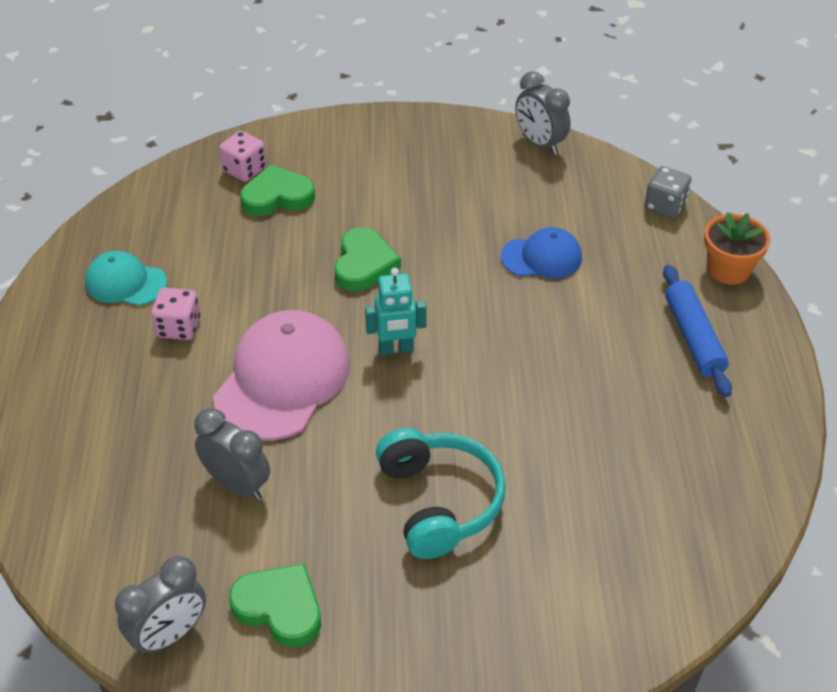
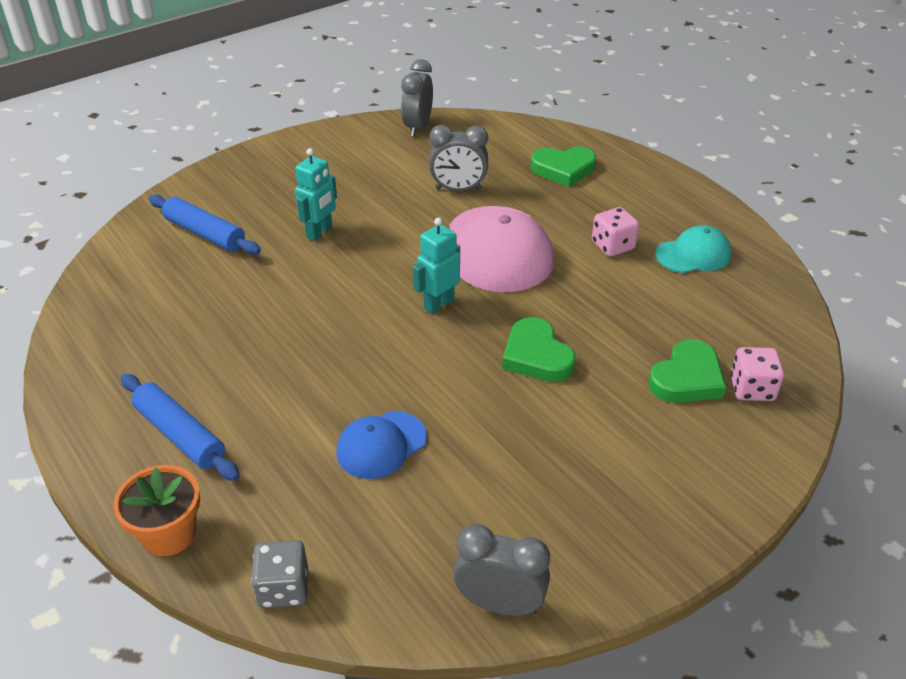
camera: 145 degrees right, 5 degrees down
(280, 608) = (371, 156): green heart -> green heart (563, 169)
(439, 502) = (320, 232): turquoise headphones -> turquoise robot
(568, 573) = (205, 233): none -> blue rolling pin

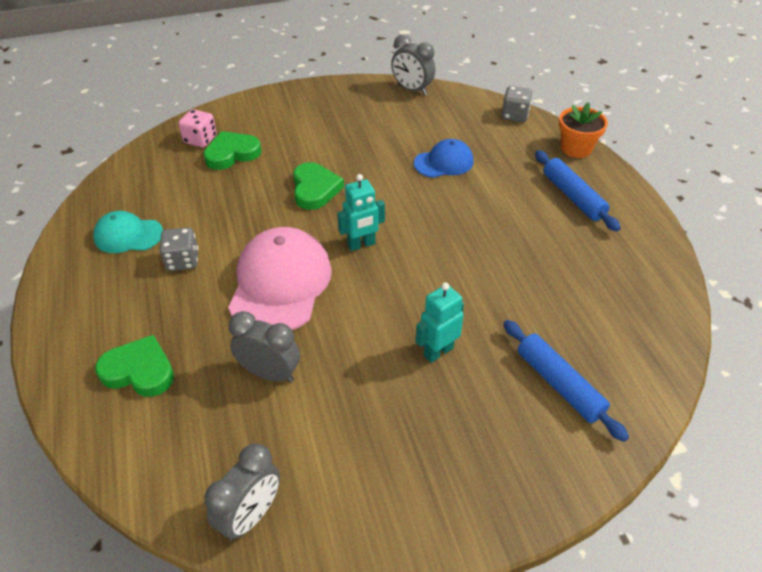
camera: 160 degrees left, 5 degrees up
(612, 246) = (182, 261): pink dice -> grey dice

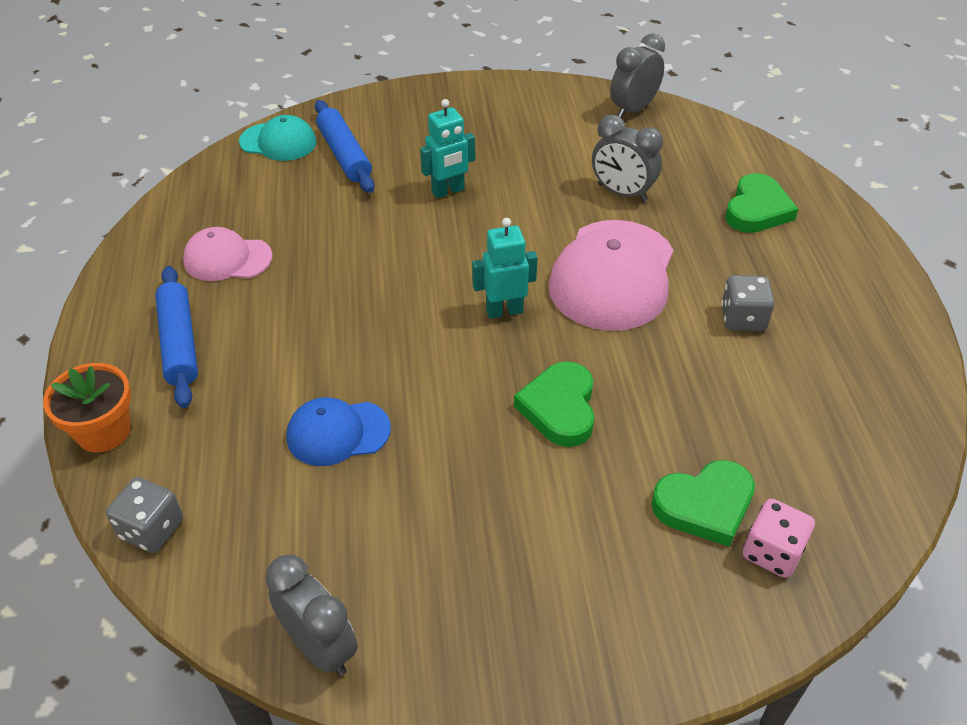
camera: 170 degrees left, 0 degrees up
(128, 235) = (832, 365): turquoise cap -> turquoise cap (278, 142)
(139, 371) = (757, 209): green heart -> green heart turned 90 degrees counterclockwise
(588, 258) = (227, 259): none -> pink cap

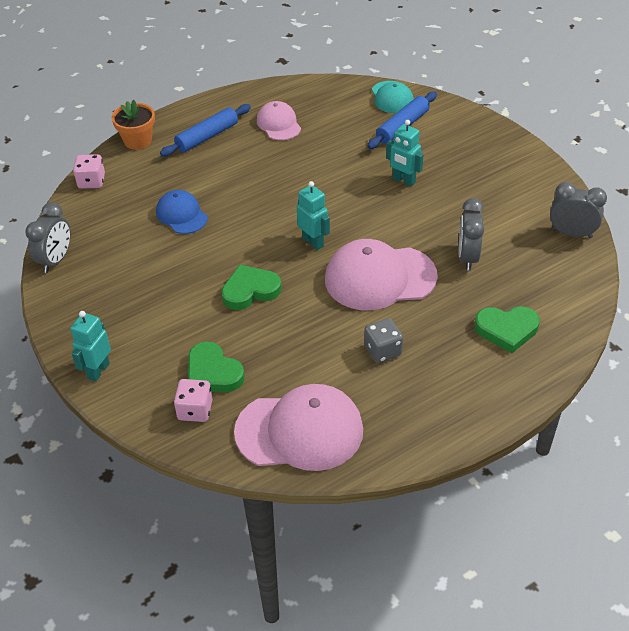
camera: 65 degrees right, 0 degrees up
(152, 529) = (91, 181): grey dice -> pink dice
(633, 659) = (98, 371): none -> turquoise robot
(852, 447) = (299, 431): none -> pink cap

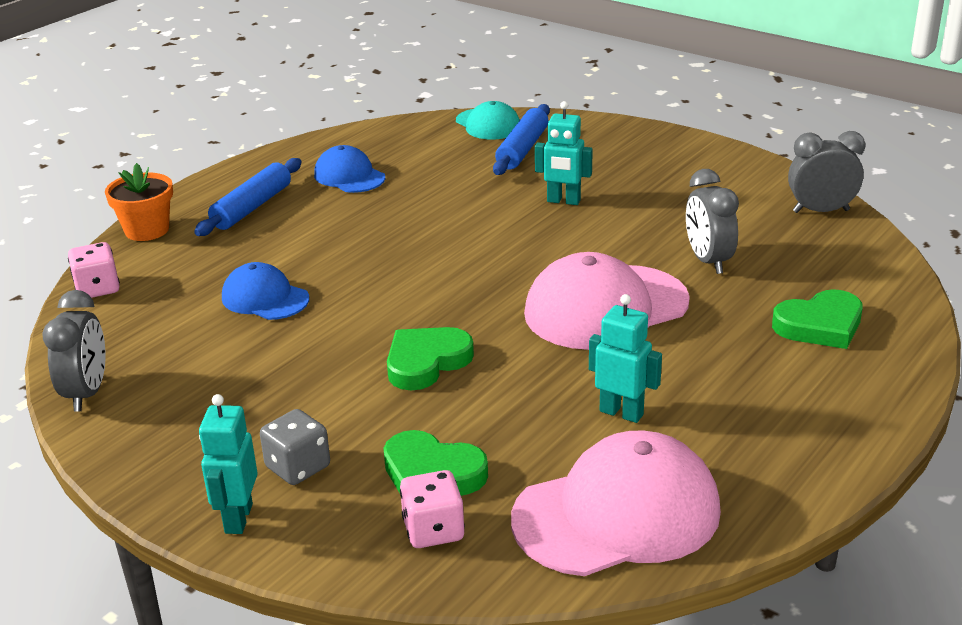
camera: 20 degrees left, 15 degrees down
(278, 124) = (349, 176): pink cap -> blue cap
(313, 242) = (483, 289): turquoise robot -> turquoise robot (621, 413)
(382, 350) = (669, 387): grey dice -> grey dice (298, 467)

